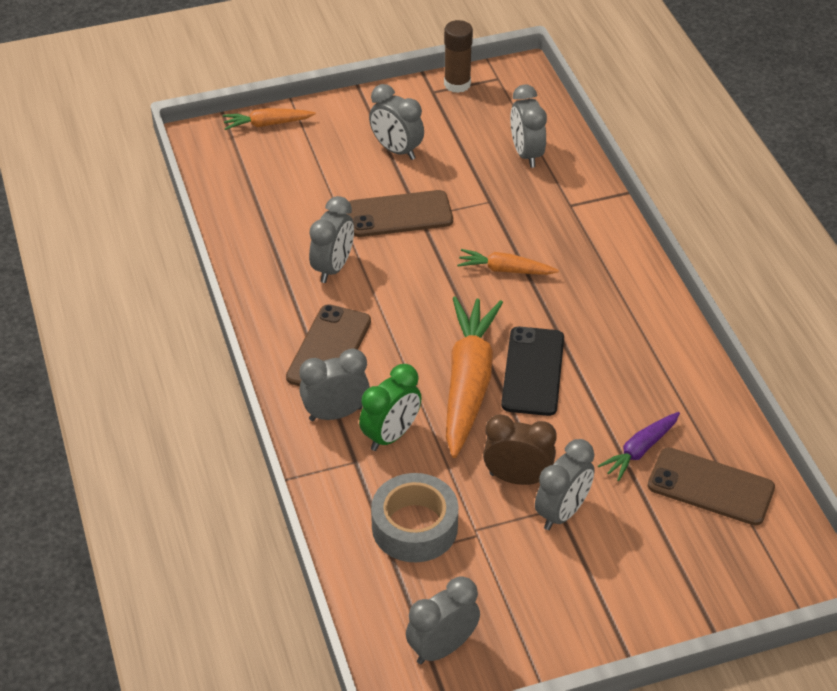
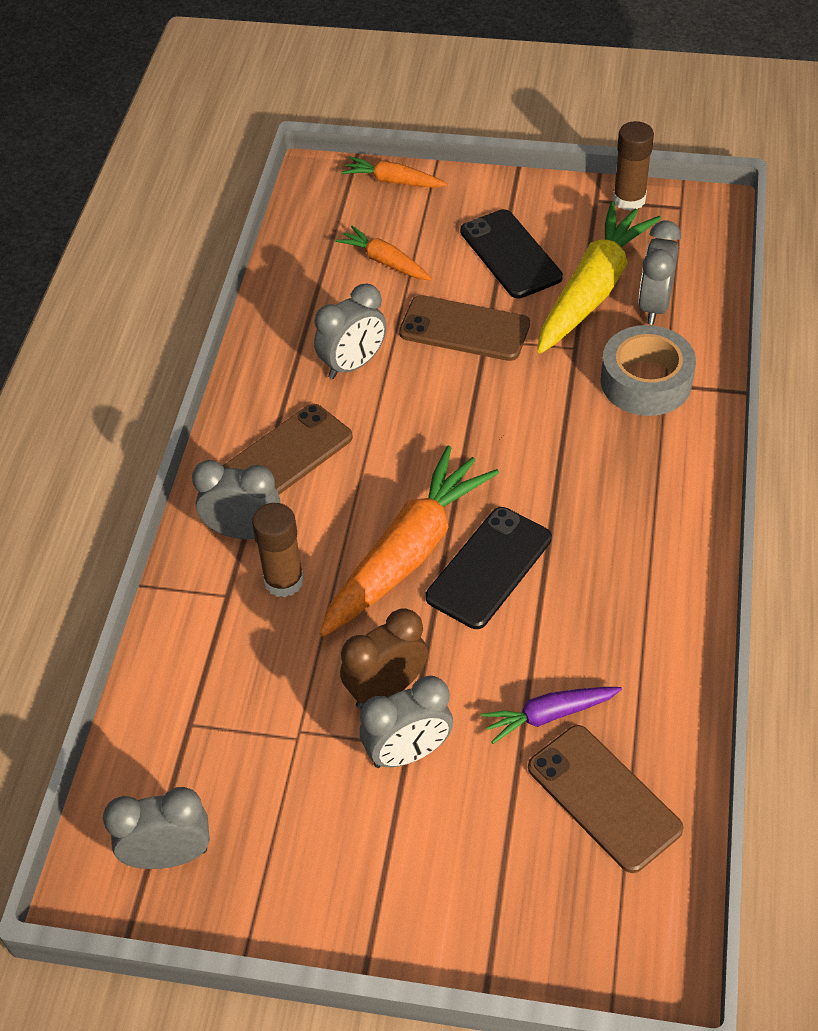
camera: 30 degrees right, 5 degrees up
(391, 435) = (284, 581): green clock -> brown glue stick
(396, 150) = (510, 254): grey clock -> black phone
(414, 527) = (236, 698): grey tape -> grey tape (646, 381)
(475, 157) = (593, 290): none -> yellow carrot
(505, 270) = (538, 435): orange carrot -> orange carrot (385, 262)
(517, 478) = (386, 689): brown clock -> brown clock turned 75 degrees counterclockwise

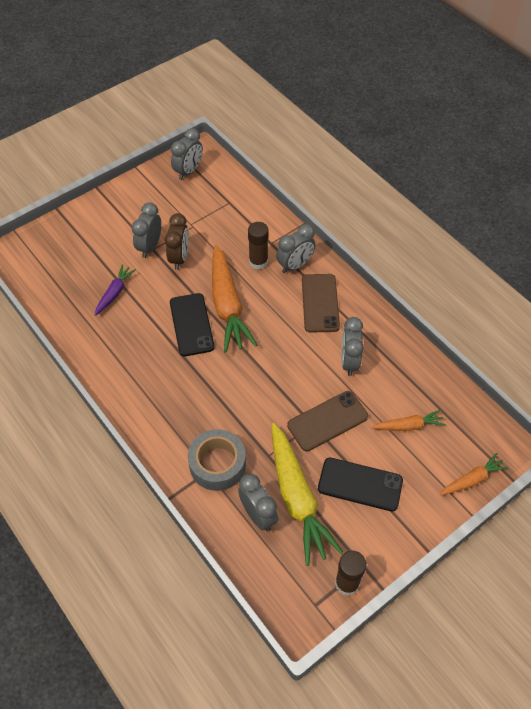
camera: 130 degrees right, 5 degrees up
(604, 798) = (70, 283): brown phone -> none

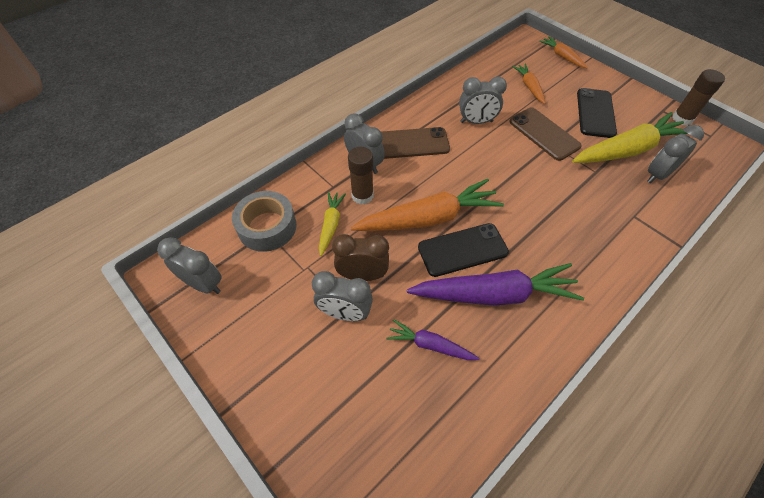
camera: 95 degrees left, 0 degrees up
(146, 339) = (494, 294): none -> purple carrot
(217, 464) = (623, 208): grey tape -> grey tape (267, 227)
(230, 240) = (331, 225): none -> yellow carrot

